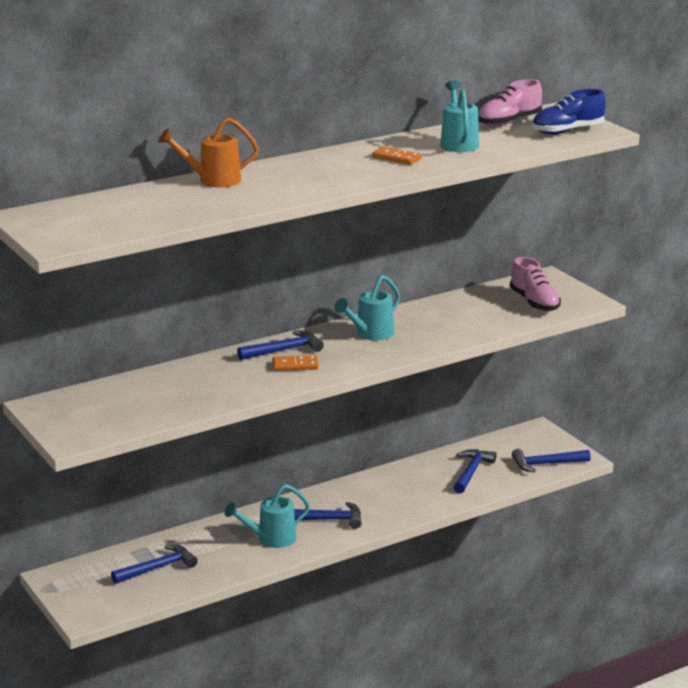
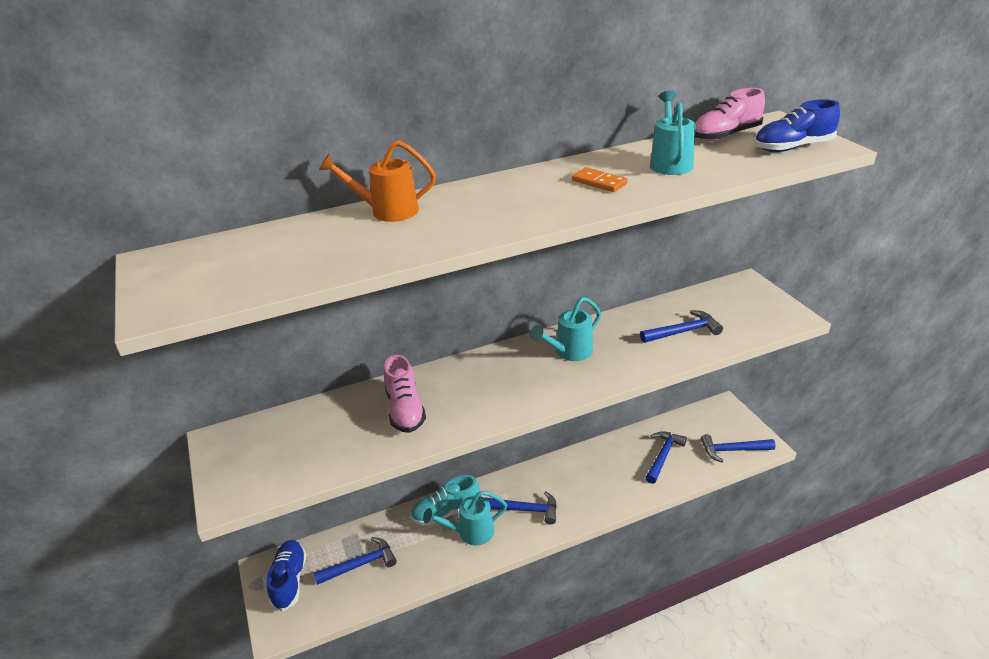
camera: 10 degrees right, 10 degrees up
(84, 583) = (289, 581): none -> blue shoe
(240, 526) = (446, 512): none -> turquoise shoe
(284, 350) = (480, 371): blue hammer -> blue hammer (683, 331)
(295, 365) = (487, 394): orange domino -> none
(534, 302) = (736, 316): pink shoe -> pink shoe (405, 410)

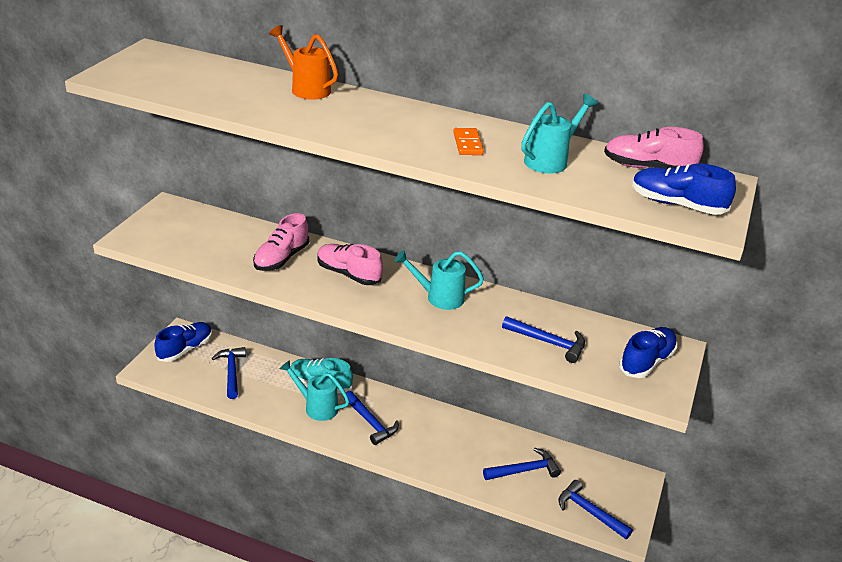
camera: 40 degrees right, 0 degrees up
(361, 564) = (231, 372): blue hammer -> blue hammer turned 120 degrees counterclockwise
(478, 383) = (348, 274): none -> pink shoe
(749, 302) = (646, 362): none -> blue shoe

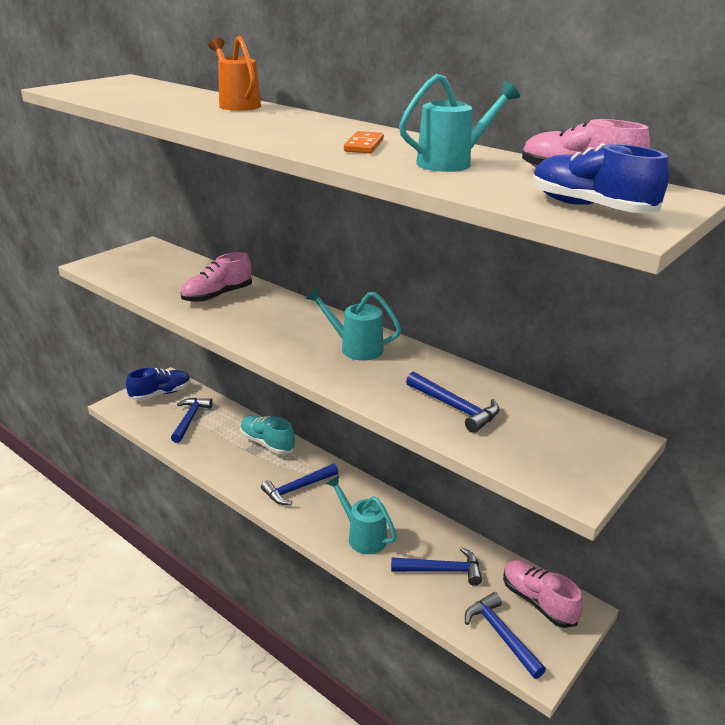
camera: 20 degrees right, 5 degrees down
(317, 407) = (251, 464): turquoise watering can -> turquoise watering can (363, 536)
(348, 274) = (274, 316): pink shoe -> pink shoe (538, 602)
(371, 423) = (297, 489): blue hammer -> blue hammer turned 75 degrees clockwise
(646, 362) = (572, 447): blue shoe -> none

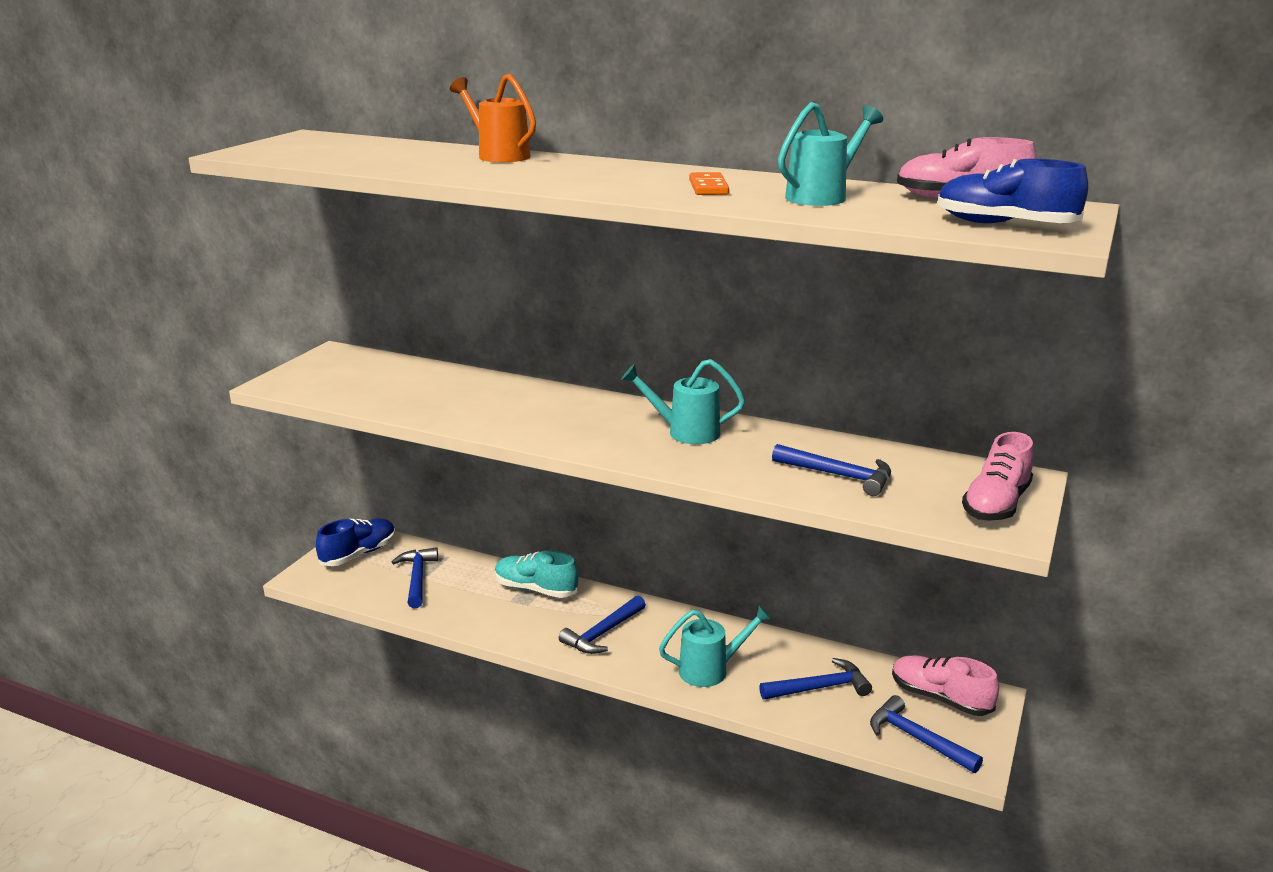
camera: 15 degrees left, 5 degrees down
(217, 295) = (474, 398): pink shoe -> pink shoe (996, 504)
(363, 536) = (710, 670): turquoise watering can -> turquoise watering can turned 135 degrees clockwise

